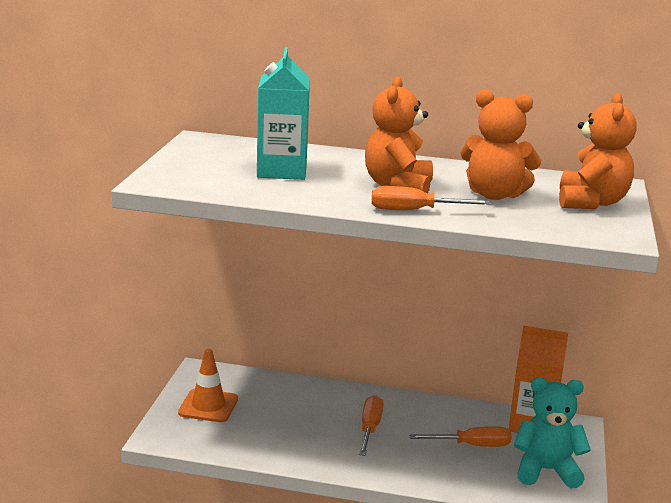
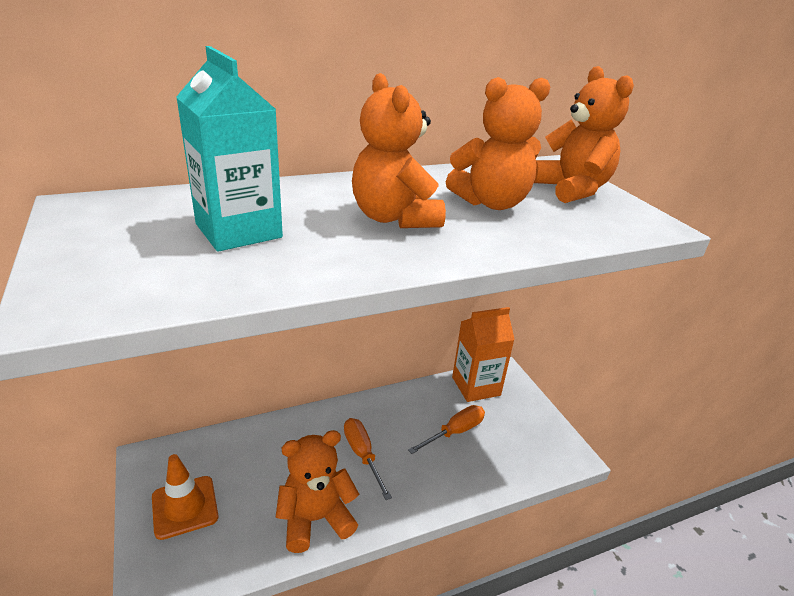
camera: 35 degrees left, 10 degrees up
(297, 448) = (316, 519): none -> orange teddy bear
(414, 211) = (456, 249): orange screwdriver -> none
(546, 470) = (525, 431): turquoise teddy bear -> none

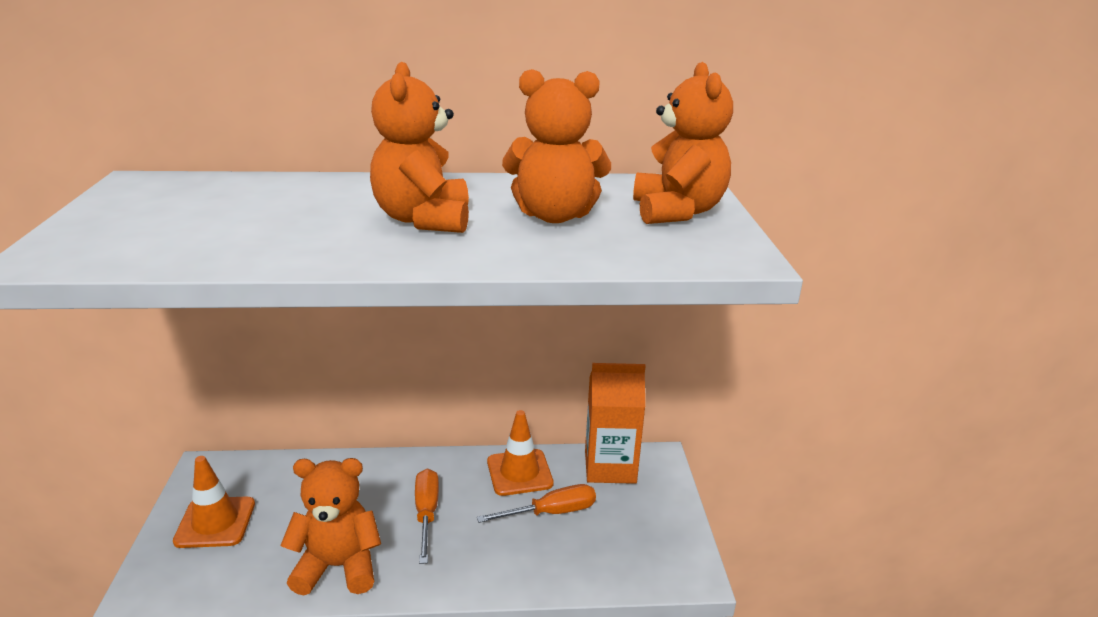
camera: 20 degrees right, 5 degrees down
(238, 231) = (254, 215): turquoise carton -> none
(414, 405) = (519, 472): none -> orange traffic cone

